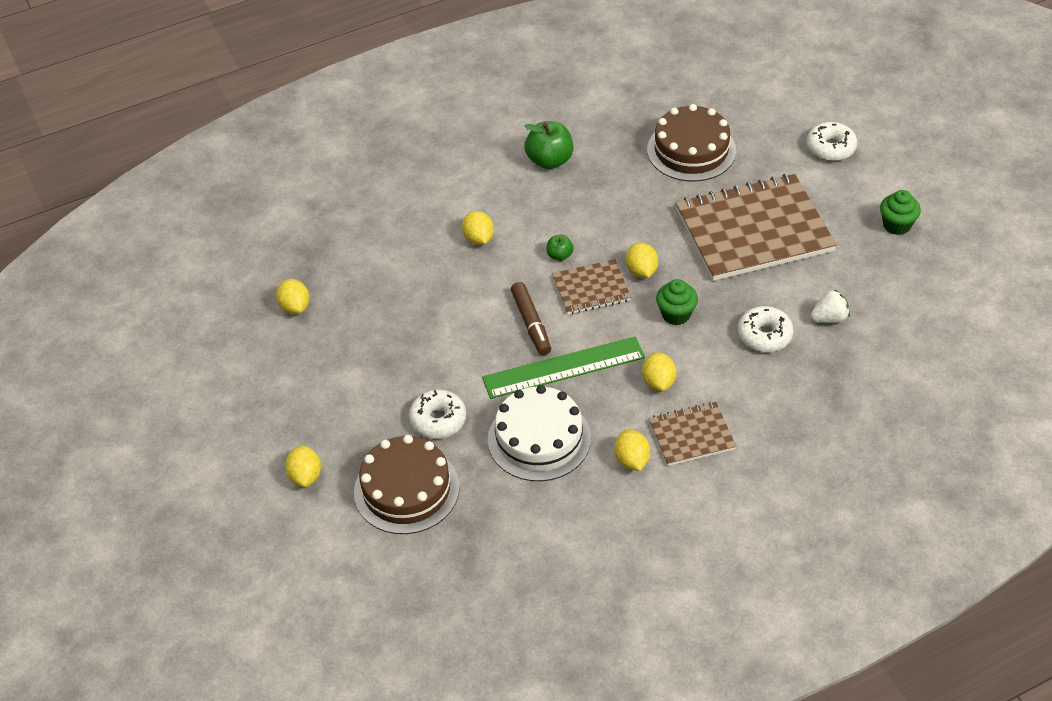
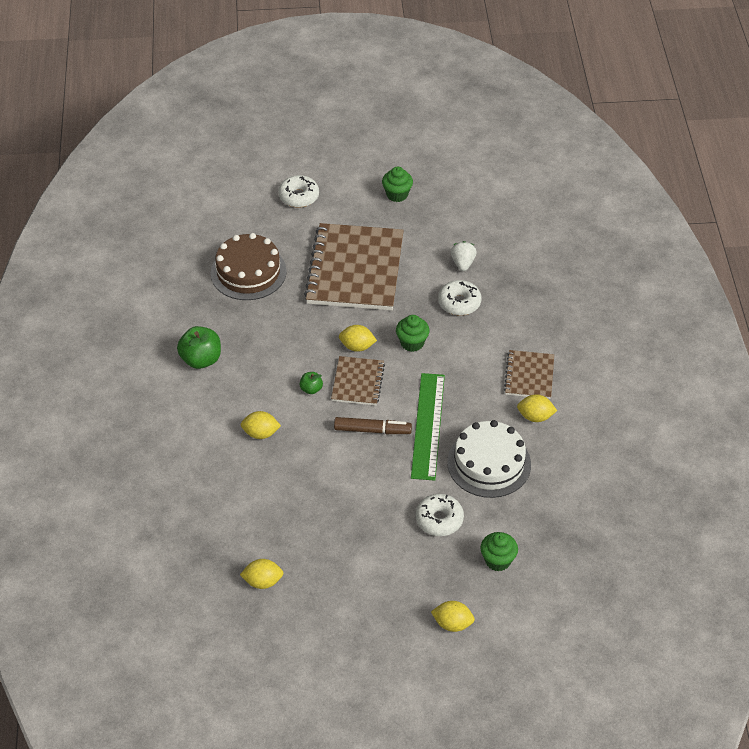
camera: 70 degrees left, 0 degrees up
(406, 489) = (497, 560): brown cake -> green cupcake
(658, 382) = (471, 376): yellow lemon -> none

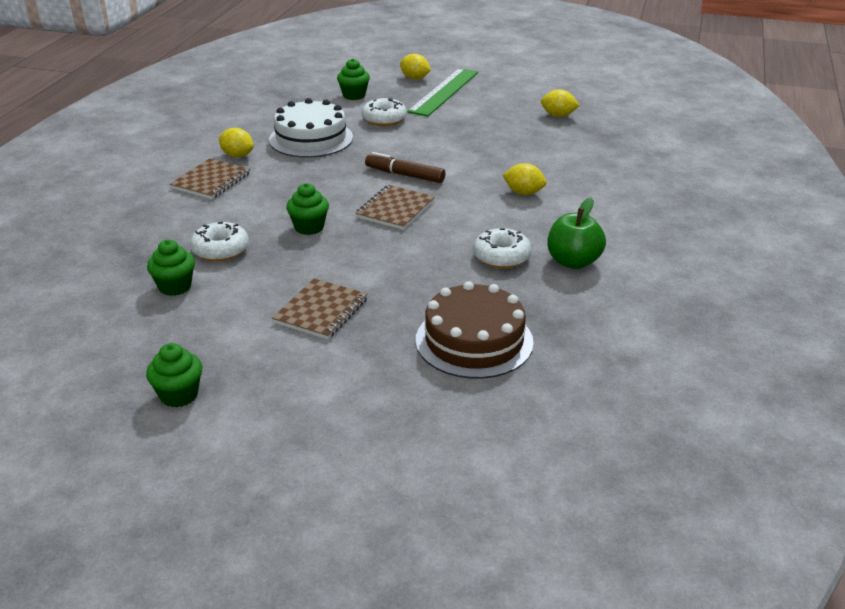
camera: 160 degrees left, 15 degrees down
(299, 196) = (338, 432): white donut -> white donut (501, 257)
(311, 389) = (451, 214): green apple -> none
(355, 269) = (321, 311): brown notebook -> brown notebook, size x0.50
(357, 347) = (375, 236): yellow lemon -> none
(428, 426) = (347, 168): green ruler -> green ruler (444, 91)
(463, 263) = (175, 287): white strawberry -> green cupcake

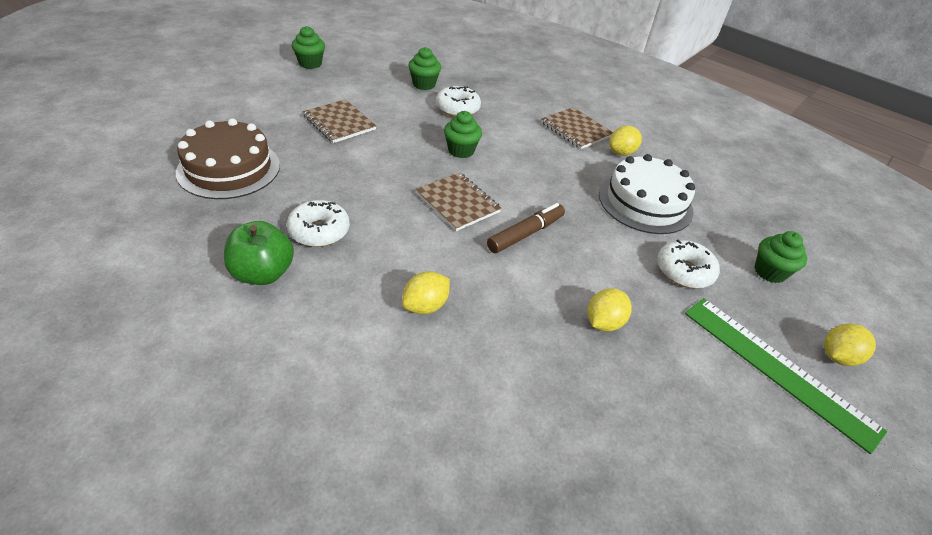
camera: 110 degrees right, 10 degrees up
(558, 116) = (648, 477): yellow lemon -> yellow lemon (603, 322)

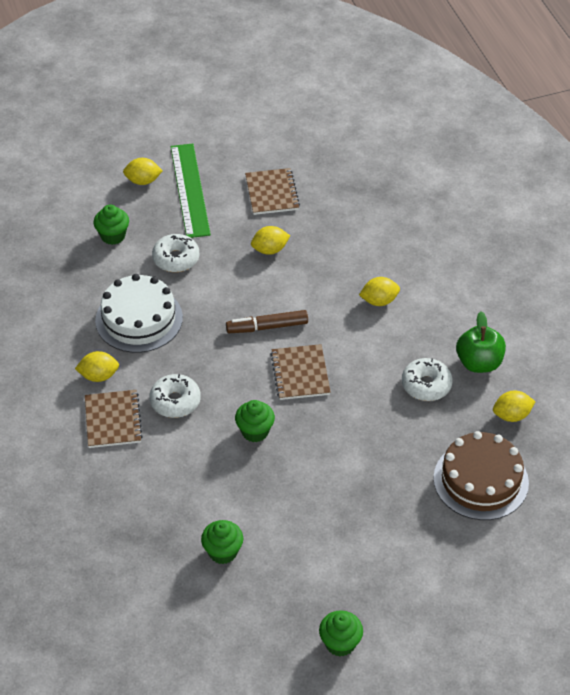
camera: 145 degrees left, 5 degrees up
(206, 230) = (511, 415): none -> yellow lemon
(339, 123) = (354, 513): brown notebook -> brown notebook (272, 193)
(457, 108) = (213, 495): white donut -> white donut (175, 401)

